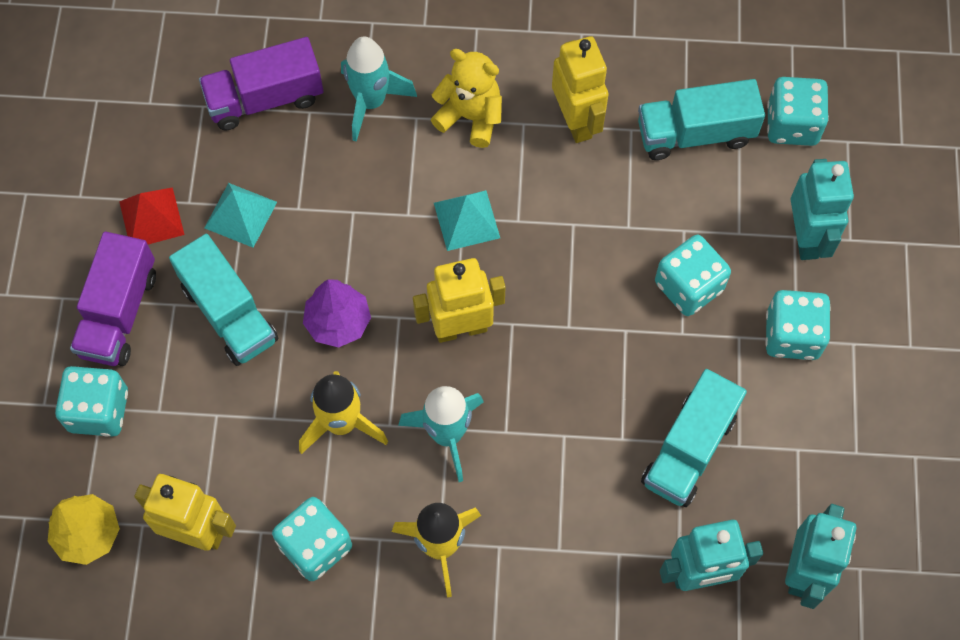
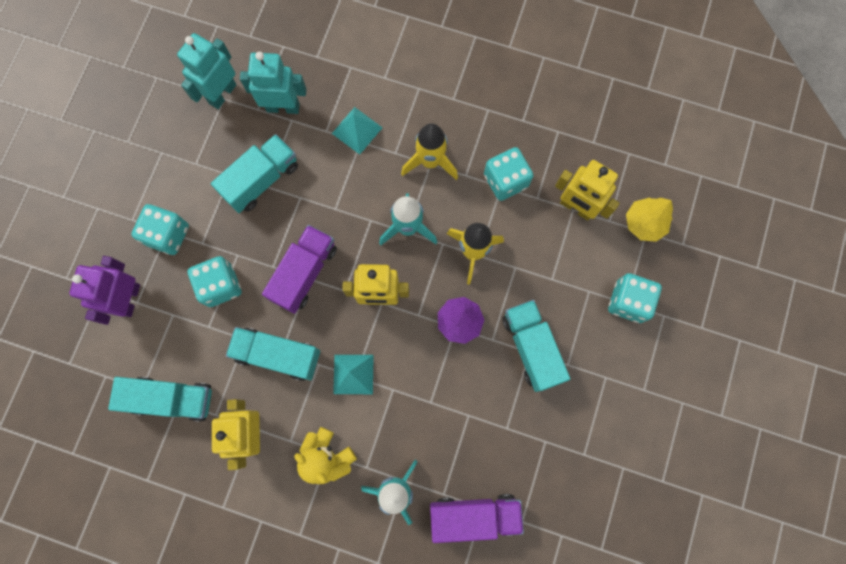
camera: 165 degrees left, 10 degrees up
(119, 313) = (606, 368): purple truck -> purple truck (304, 273)
(151, 218) = (574, 436): red pyramid -> none
(240, 214) = (510, 421): turquoise pyramid -> turquoise pyramid (357, 130)
(576, 218) = (278, 355): none -> turquoise truck
(792, 124) = (101, 387): turquoise dice -> none
(806, 237) = (129, 299): turquoise robot -> purple robot

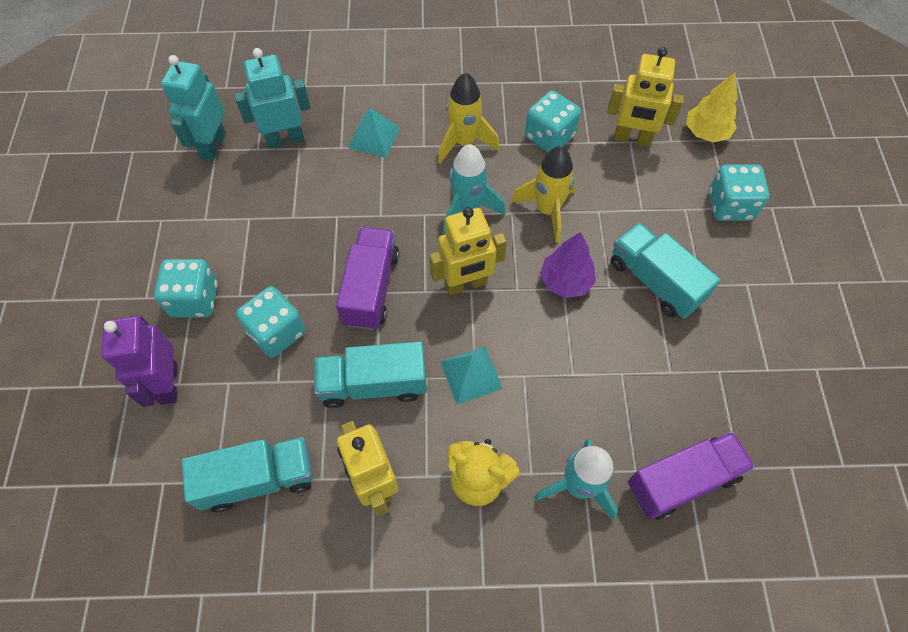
camera: 20 degrees left, 15 degrees down
(261, 180) = (286, 212): turquoise truck -> none

